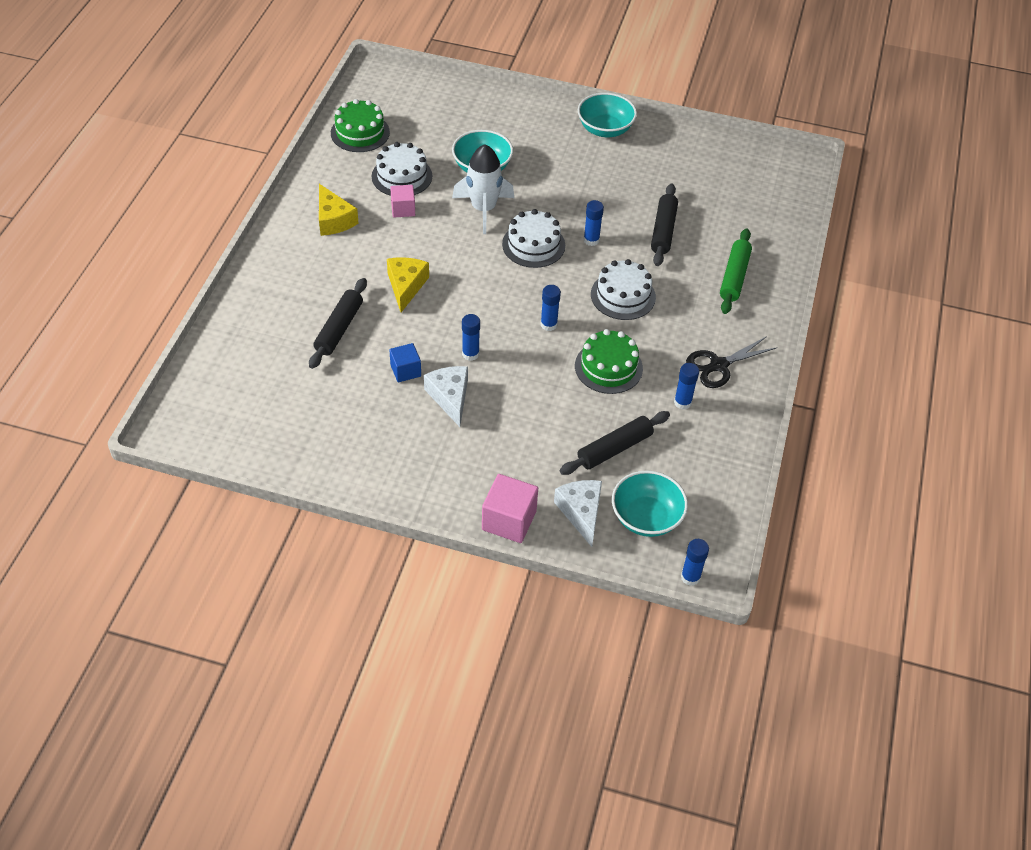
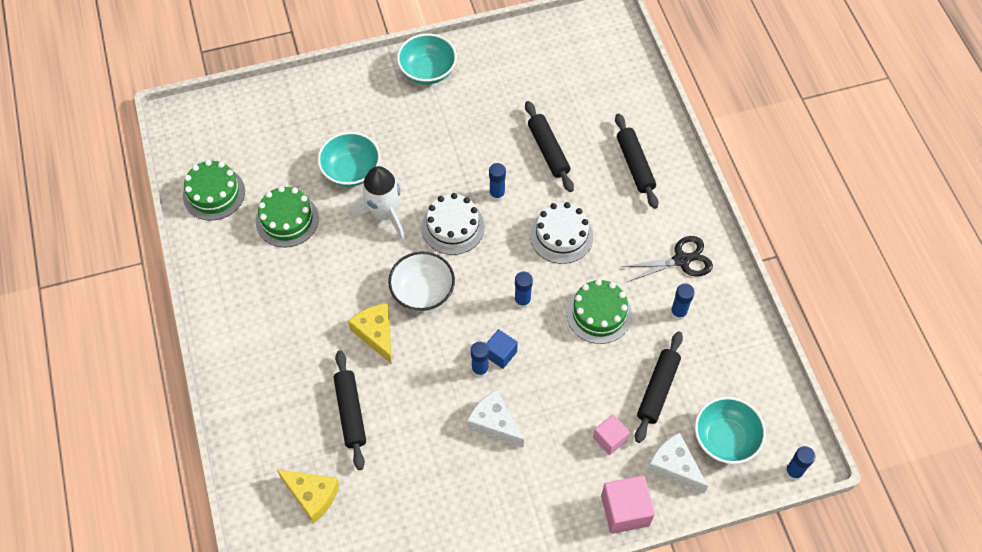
camera: 30 degrees left, 10 degrees up
(333, 220) = (260, 301): yellow cheese -> yellow cheese (312, 495)
(402, 176) = (287, 220): white cake -> green cake
(403, 209) = (314, 254): pink cube -> pink cube (610, 439)
(405, 370) = (438, 419): blue cube -> blue cube (500, 354)
(469, 277) = (422, 292): none -> white bowl
(718, 365) = (681, 260): black scissors -> black scissors turned 135 degrees counterclockwise
(734, 277) = (635, 165): green rolling pin -> black rolling pin

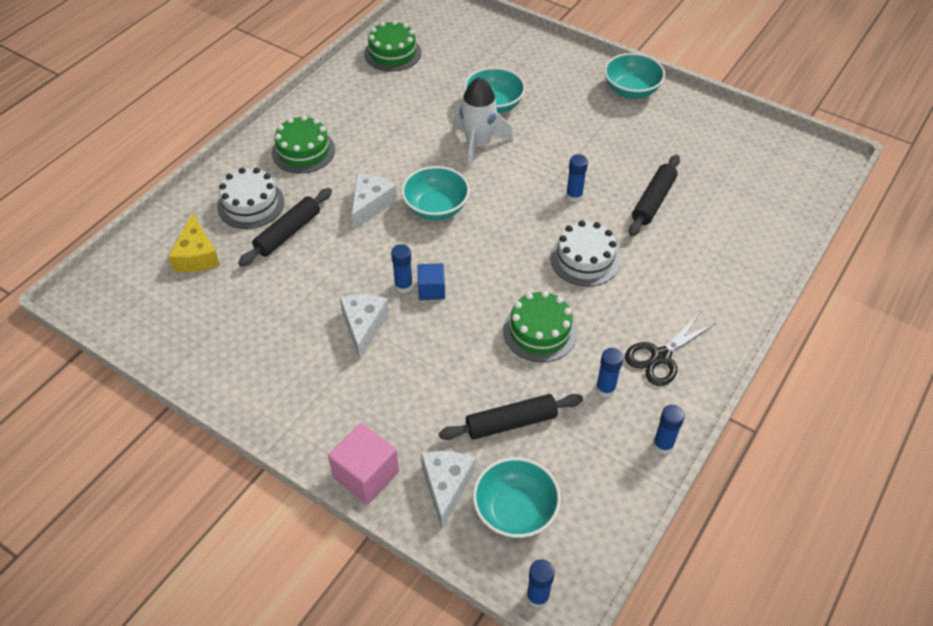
camera: 50 degrees right, 10 degrees down
(287, 220) = (413, 99): green cake -> green cake (303, 151)
(376, 334) = (370, 205): yellow cheese -> white cheese
(422, 292) = (436, 208): white bowl -> turquoise bowl
(453, 227) = (513, 189): white cake -> white cake (251, 204)
(522, 301) = (495, 273): blue glue stick -> blue glue stick (663, 445)
(610, 439) = (426, 417): pink cube -> none
(635, 165) = (713, 264): black rolling pin -> none
(681, 260) = (660, 357): black scissors -> black scissors turned 105 degrees clockwise

